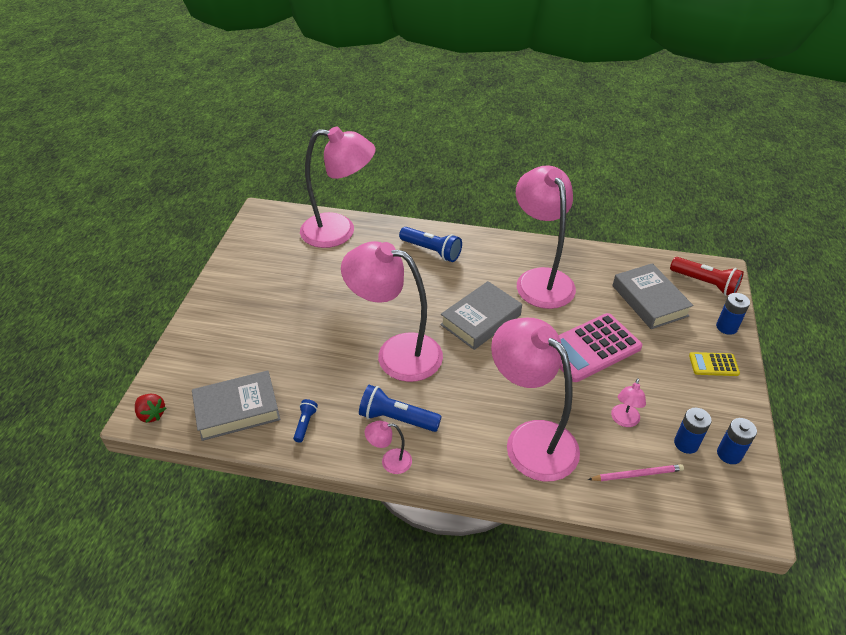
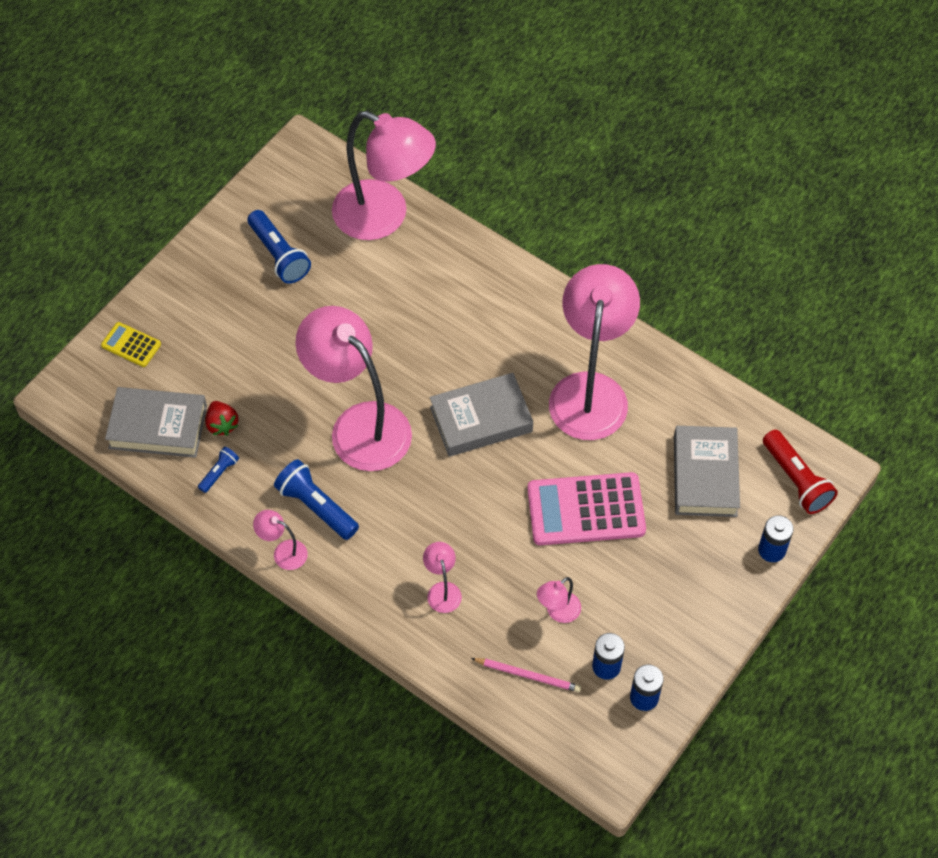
camera: 25 degrees right, 15 degrees up
(151, 414) = (71, 396): red strawberry -> red strawberry (222, 424)
(432, 251) = (482, 293): blue flashlight -> blue flashlight (279, 255)
(530, 439) = (442, 590): pink lamp -> pink lamp, size x0.41
(713, 364) = (714, 590): yellow calculator -> yellow calculator (131, 345)

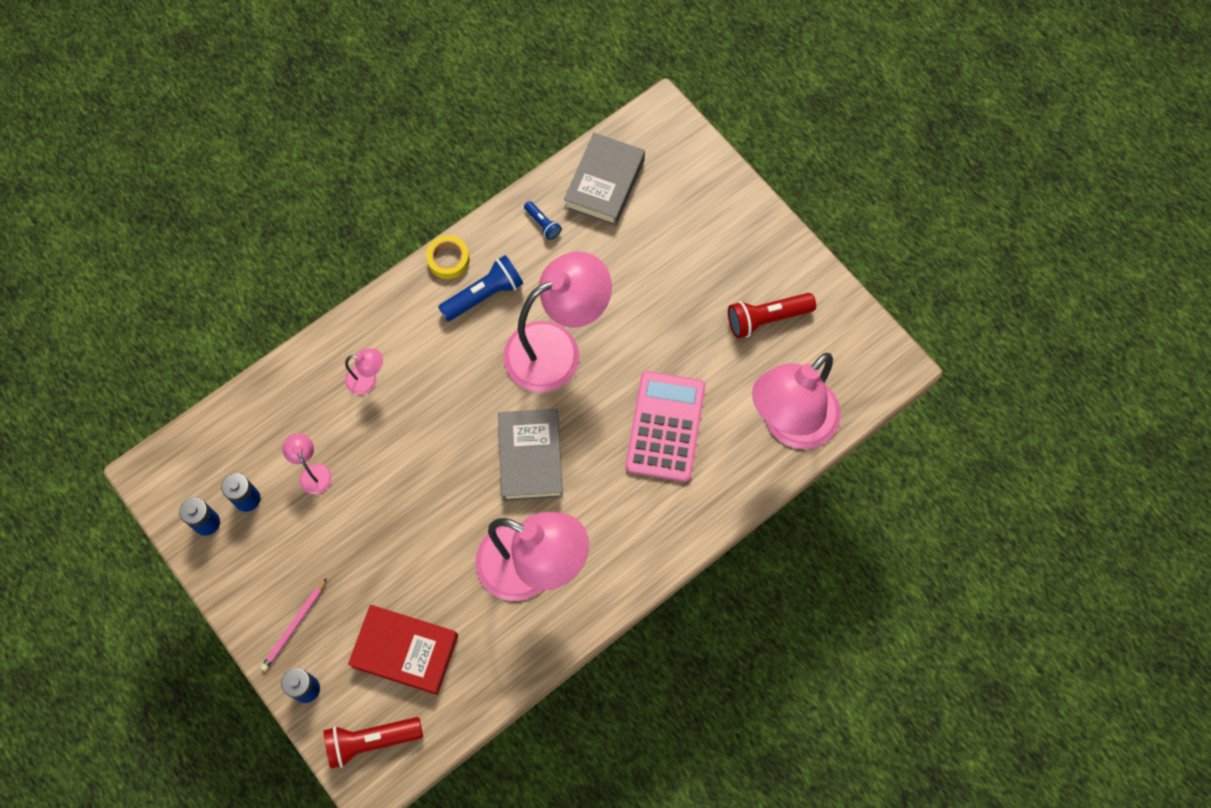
camera: 105 degrees right, 10 degrees up
(131, 345) = (697, 176): yellow calculator -> none
(222, 424) = (591, 235): red strawberry -> none
(279, 255) = (766, 319): blue flashlight -> red flashlight
(283, 552) = (448, 259): pink lamp -> yellow tape
(528, 675) = (263, 430): pink pencil -> pink pencil (294, 626)
(586, 510) = (405, 526): pink calculator -> pink calculator (665, 427)
(705, 475) = (405, 651): grey book -> red book

